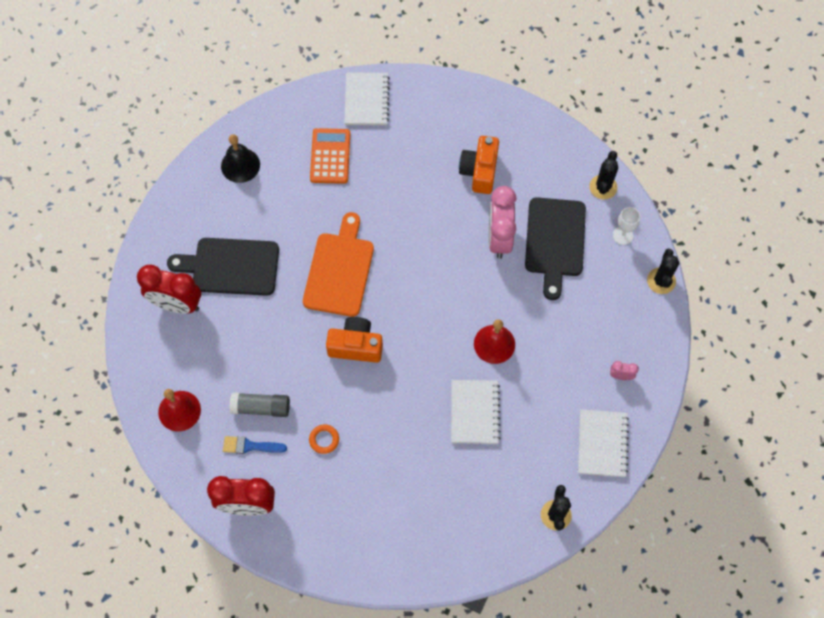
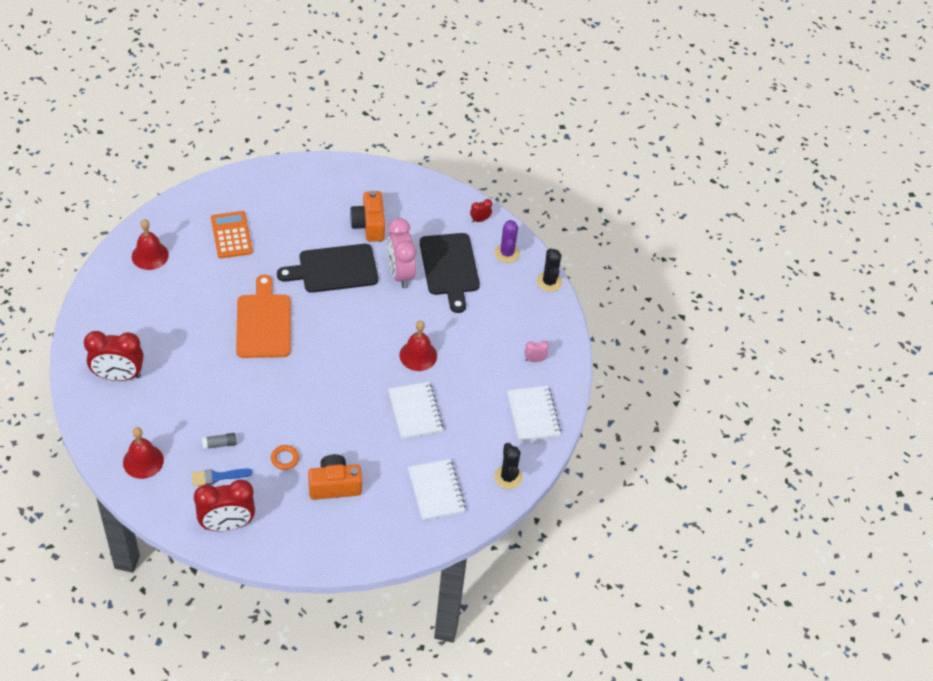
camera: 20 degrees left, 15 degrees down
(231, 267) = (162, 337): black cutting board -> black cutting board (334, 269)
(240, 165) = (150, 255): black bell -> red bell
(261, 407) = (219, 444): grey glue stick -> grey glue stick, size x0.62
(356, 346) = (294, 379): orange camera -> orange camera (334, 485)
(366, 100) = (253, 186): white notebook -> white notebook (436, 491)
(603, 187) = (480, 220): black cactus -> red clock
(622, 235) = (507, 253): white goblet -> purple cactus

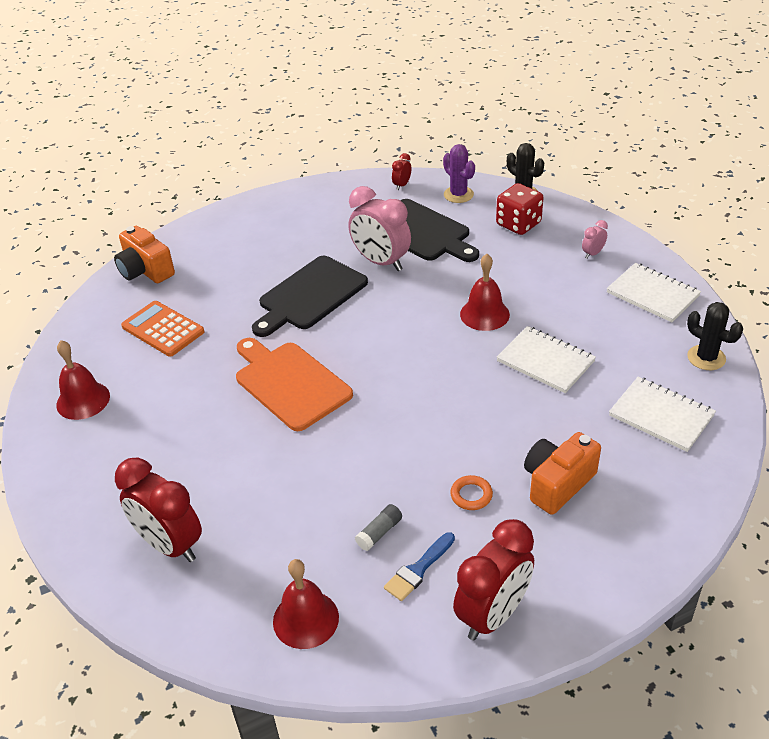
camera: 30 degrees left, 10 degrees down
(118, 376) = (170, 544): red clock -> red clock turned 75 degrees clockwise
(369, 225) = (302, 243): orange camera -> orange camera (145, 270)
(516, 304) = (518, 224): none -> red dice

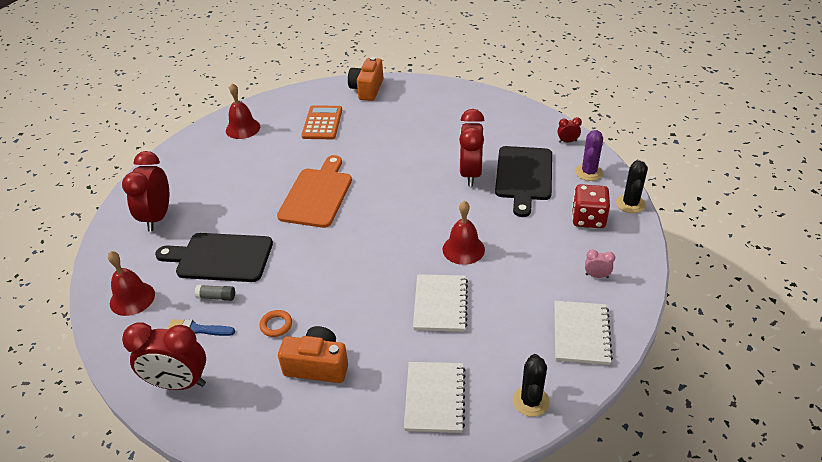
camera: 55 degrees right, 0 degrees up
(310, 296) = (405, 161): black cutting board -> black cutting board (220, 257)
(381, 262) = (470, 174): pink clock -> red clock

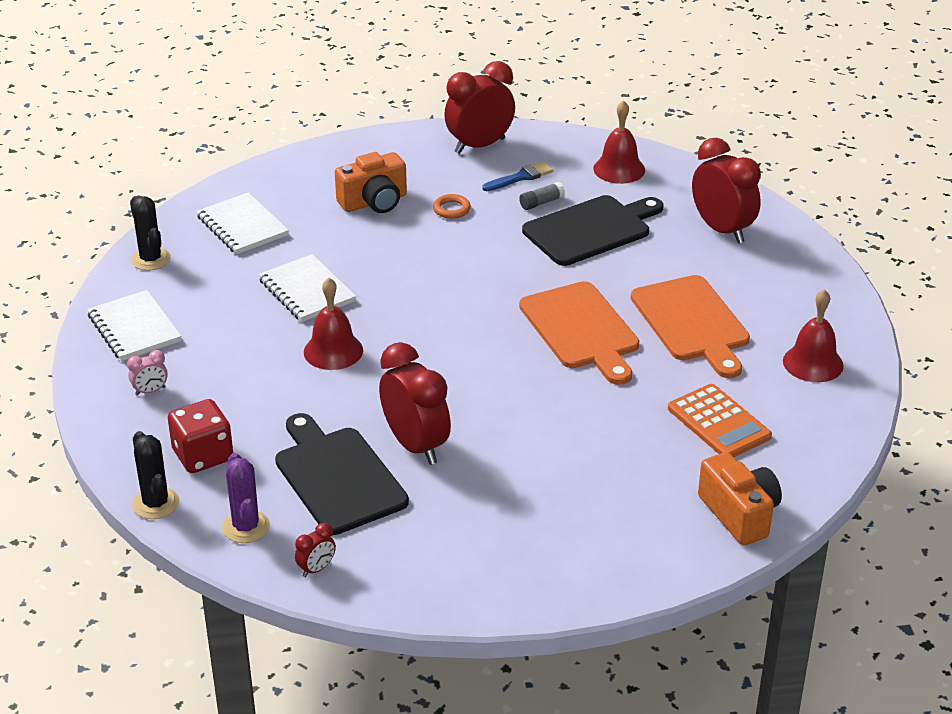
camera: 140 degrees right, 5 degrees down
(260, 172) = (692, 323): none -> orange cutting board

